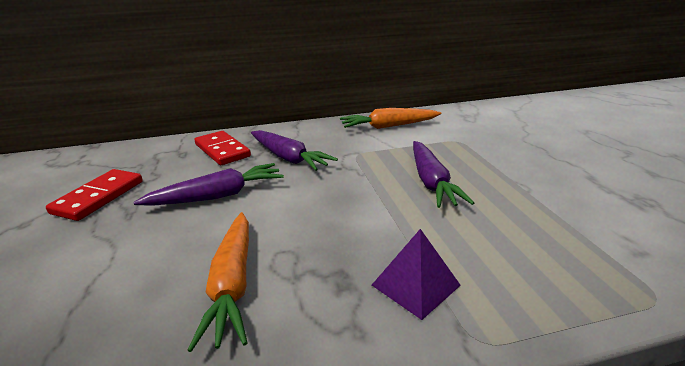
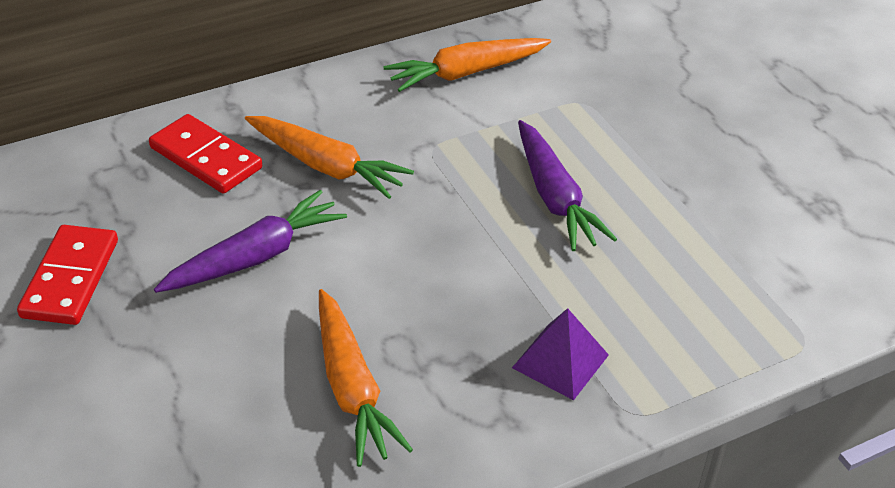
camera: 15 degrees left, 15 degrees up
(288, 158) = (326, 166): purple carrot -> orange carrot

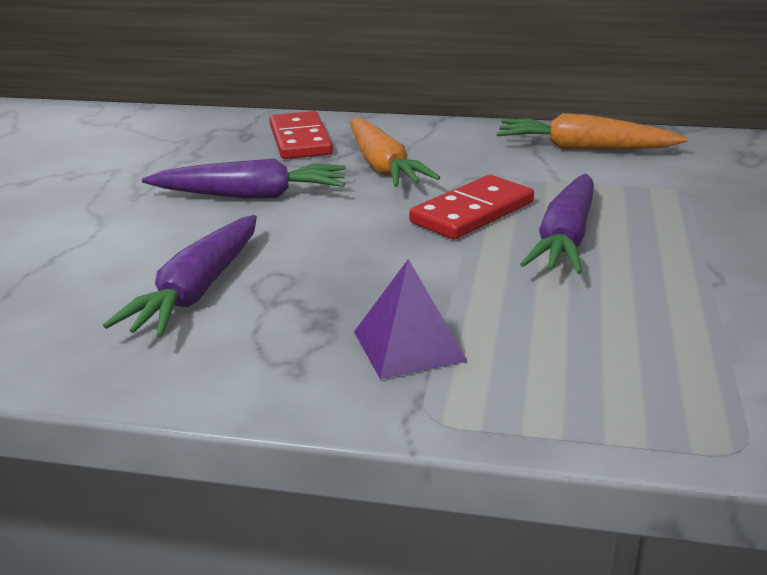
camera: 40 degrees right, 15 degrees down
(70, 278) = (115, 169): red domino -> red domino (472, 212)
(352, 388) = (198, 290): orange carrot -> purple carrot

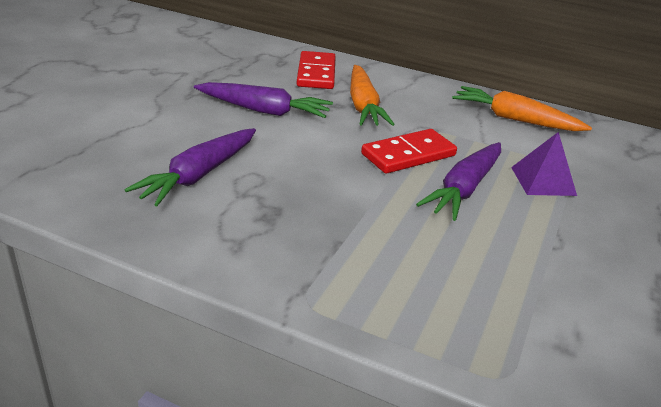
camera: 10 degrees right, 5 degrees up
(409, 346) = (317, 247): purple pyramid -> purple pyramid (543, 181)

